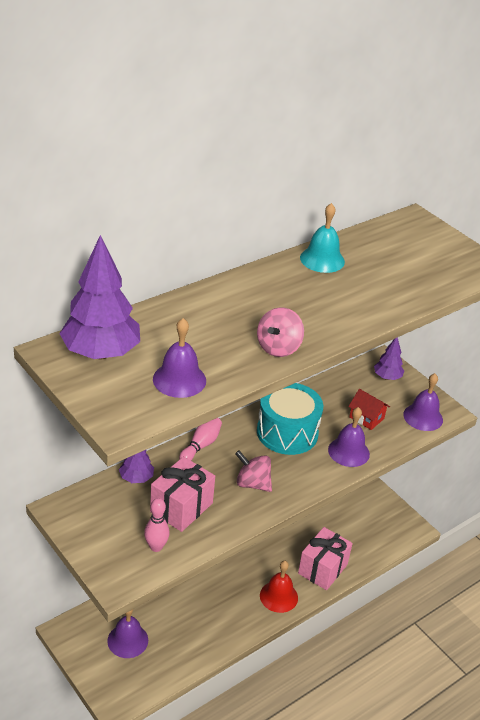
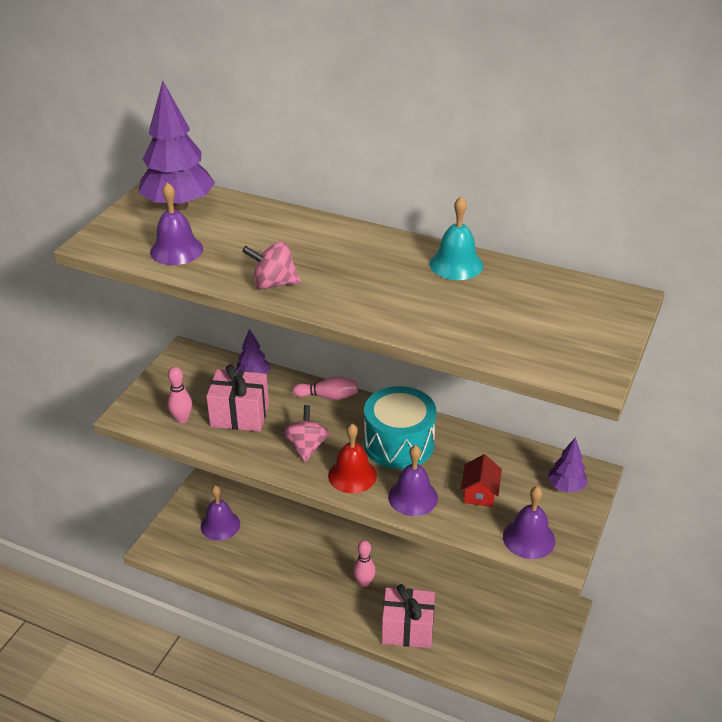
camera: 65 degrees right, 0 degrees up
(261, 572) = (364, 582): none -> pink bowling pin
(278, 596) = (344, 608): red bell -> red bell (352, 475)

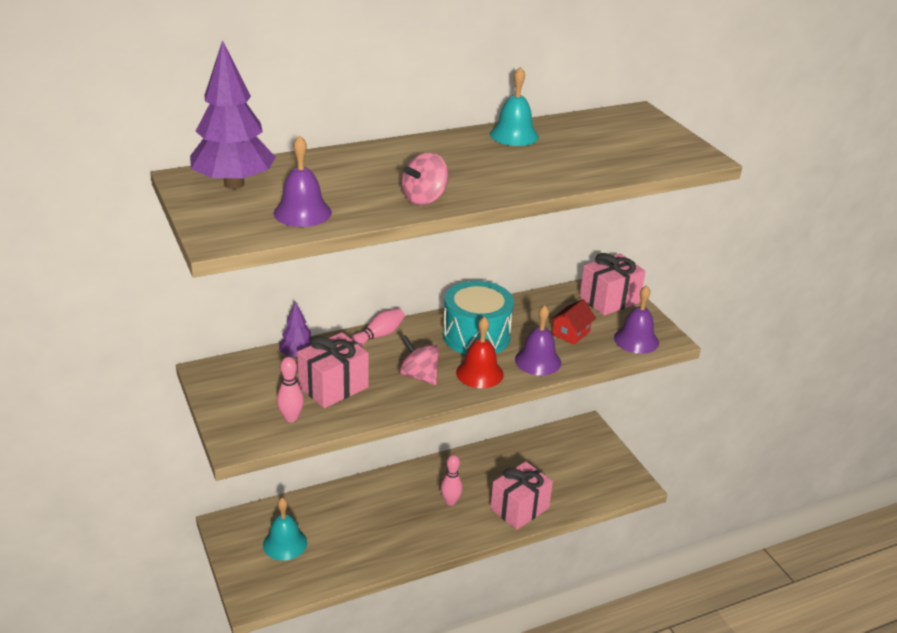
camera: 50 degrees left, 5 degrees down
(220, 525) = (285, 543): purple bell -> turquoise bell
(480, 493) = (571, 333): red house -> red house turned 75 degrees clockwise
(566, 487) = (609, 300): purple tree -> pink gift

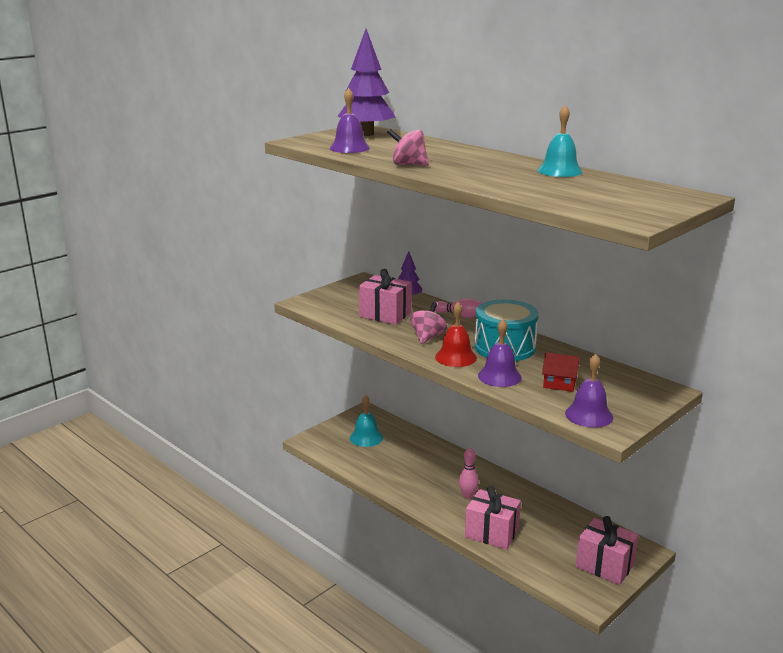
camera: 70 degrees right, 10 degrees down
(291, 418) = (340, 310): pink bowling pin -> none
(609, 300) = (640, 393): pink gift -> pink gift (605, 565)

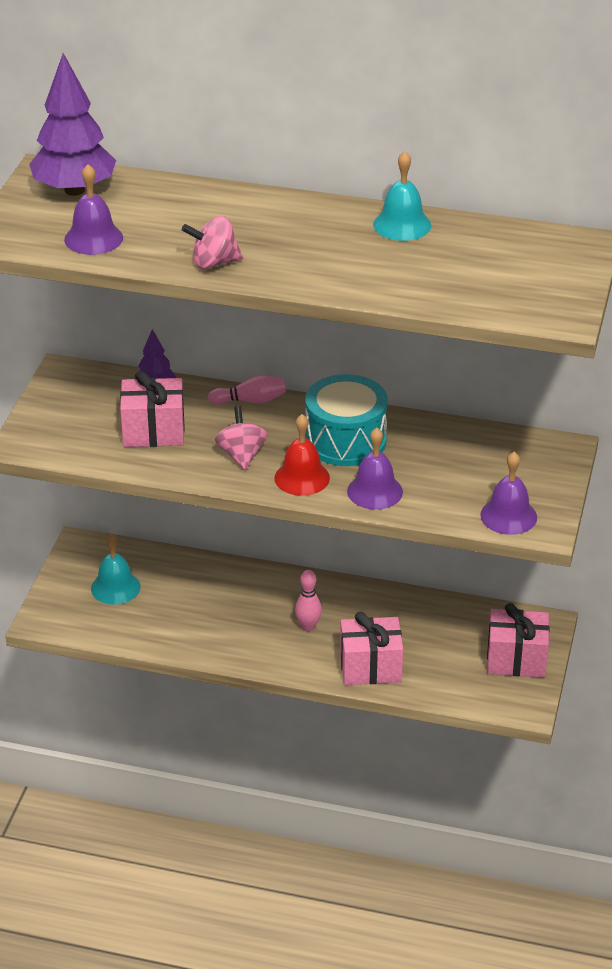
camera: 30 degrees left, 15 degrees up
(559, 384) = (447, 479): red house -> none

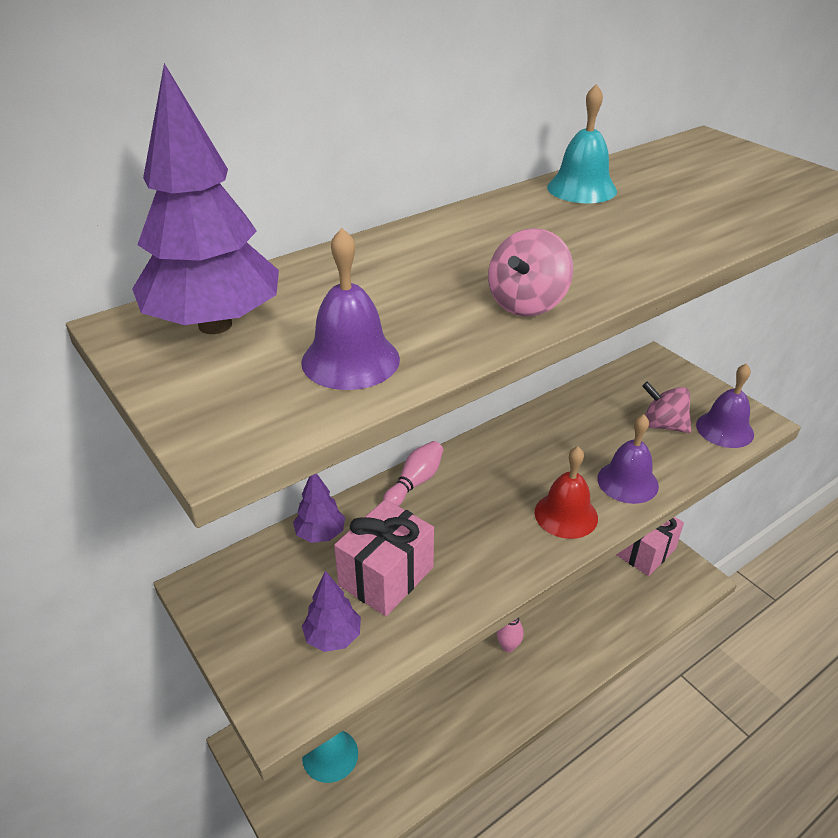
camera: 50 degrees left, 0 degrees up
(86, 436) = (333, 637): none -> purple tree
(241, 455) = (492, 535): pink spinning top -> pink spinning top (663, 425)
(345, 440) = (536, 459): turquoise drum -> none
(370, 667) = (588, 638): pink gift -> none

